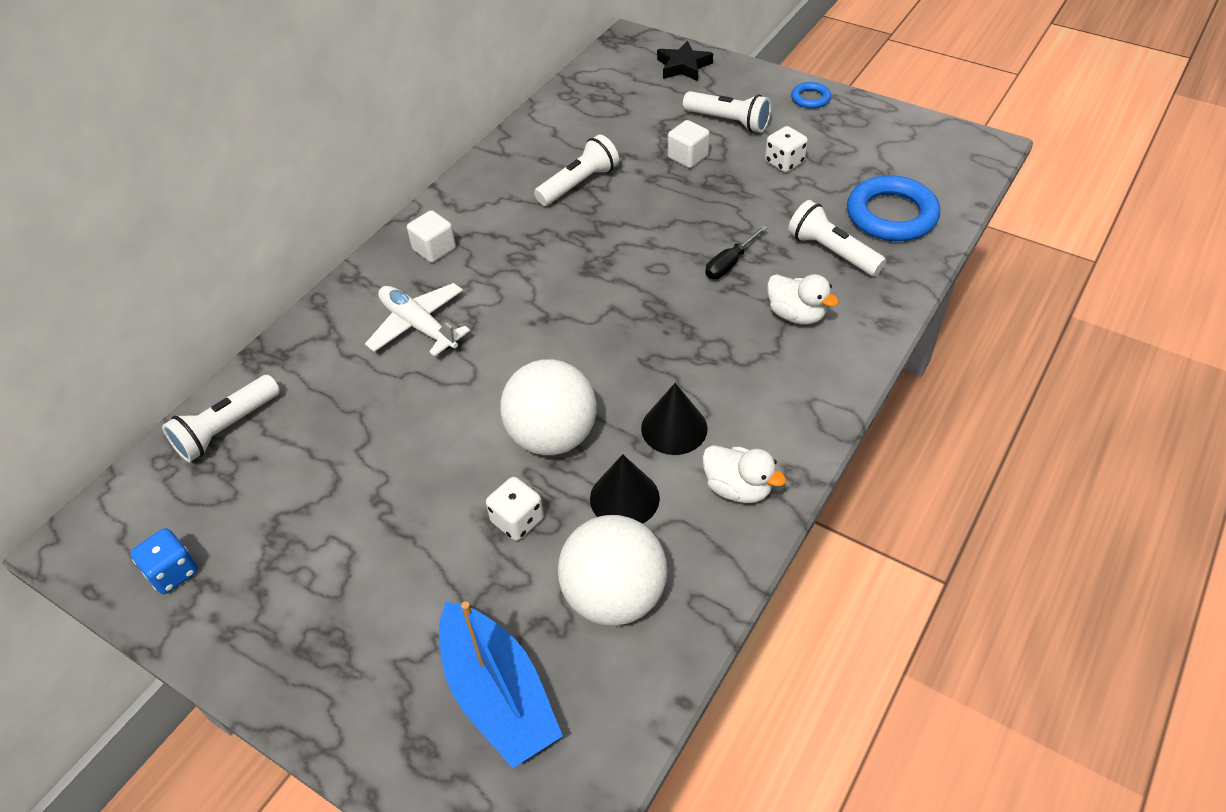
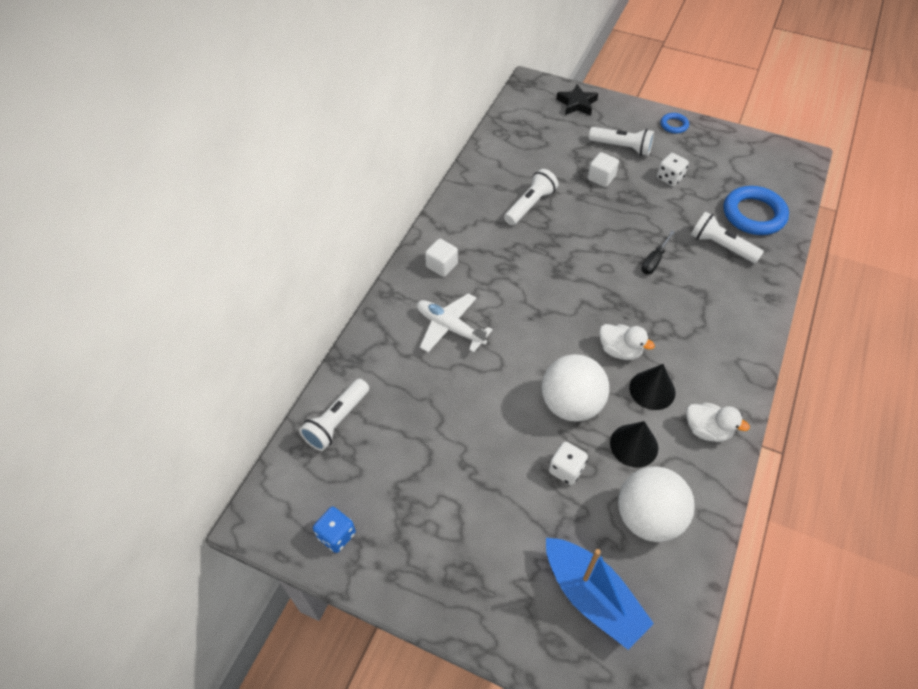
camera: 10 degrees left, 5 degrees up
(796, 315) = (710, 296): white duck -> white duck (620, 350)

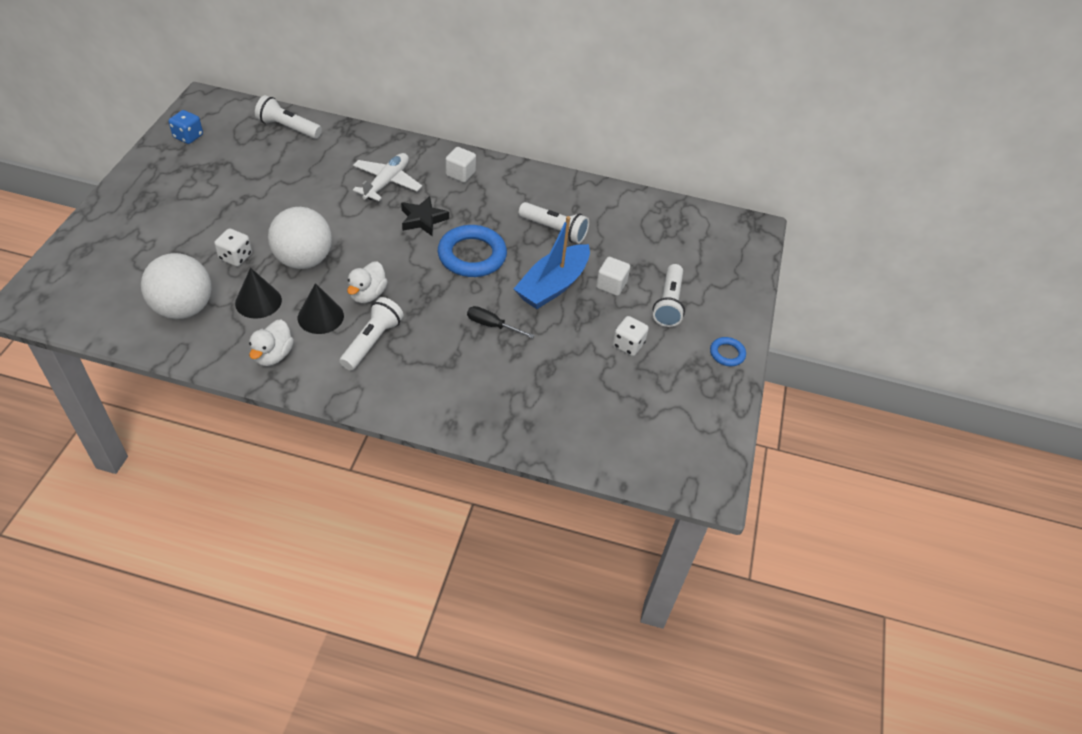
camera: 75 degrees right, 5 degrees down
(577, 104) = (733, 266): black star -> black star (423, 219)
(592, 597) = (116, 272): blue boat -> blue boat (553, 286)
(721, 246) = (524, 385): white flashlight -> white flashlight (372, 342)
(753, 214) = (584, 421): blue ring -> blue ring (472, 255)

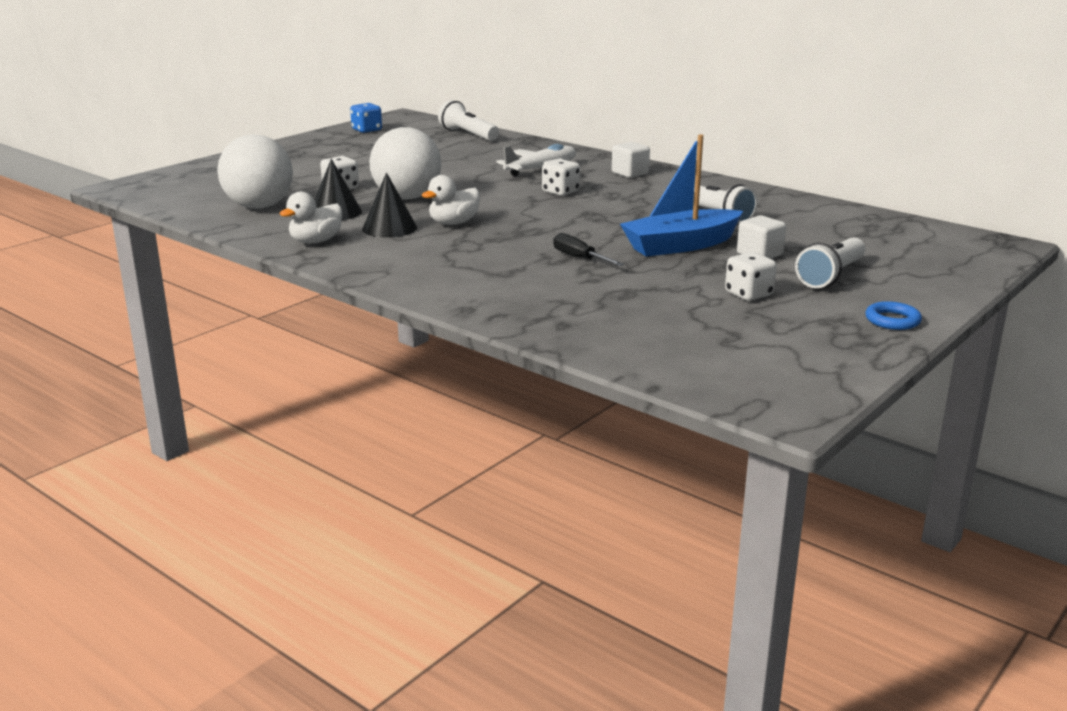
camera: 30 degrees right, 25 degrees down
(372, 342) = (429, 248): white flashlight -> none
(423, 219) = (560, 192): black star -> white dice
(472, 255) = (597, 217): blue ring -> none

